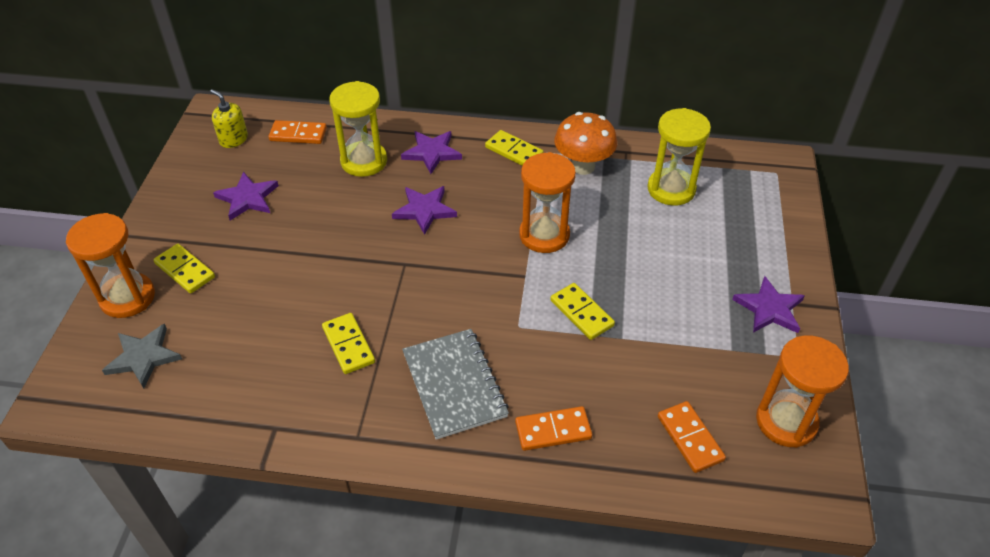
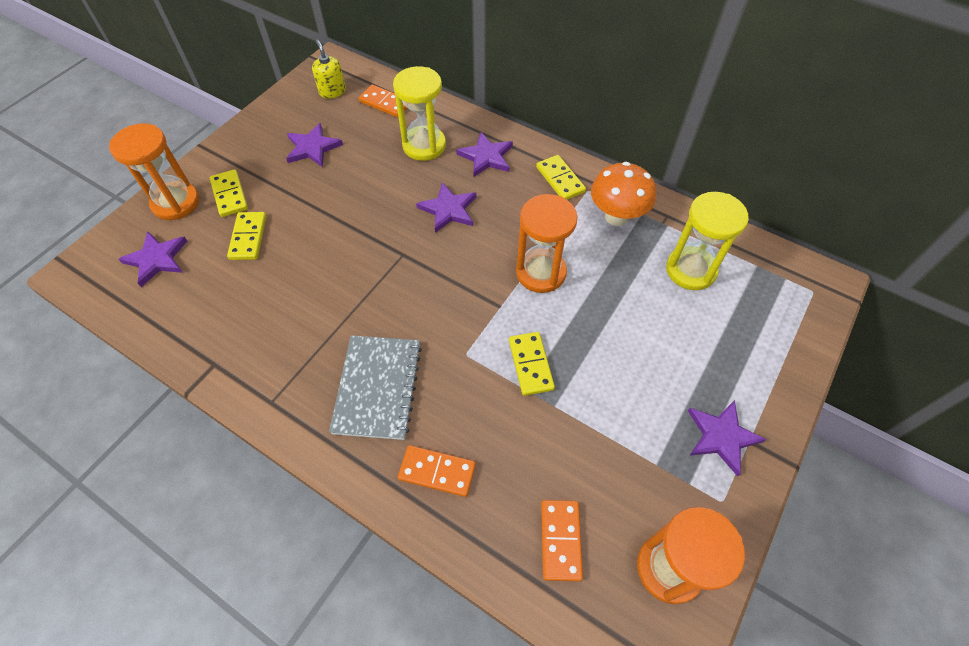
camera: 25 degrees right, 10 degrees up
(143, 357) = (157, 259): grey star -> purple star
(348, 345) = (313, 313): yellow domino -> yellow domino (248, 237)

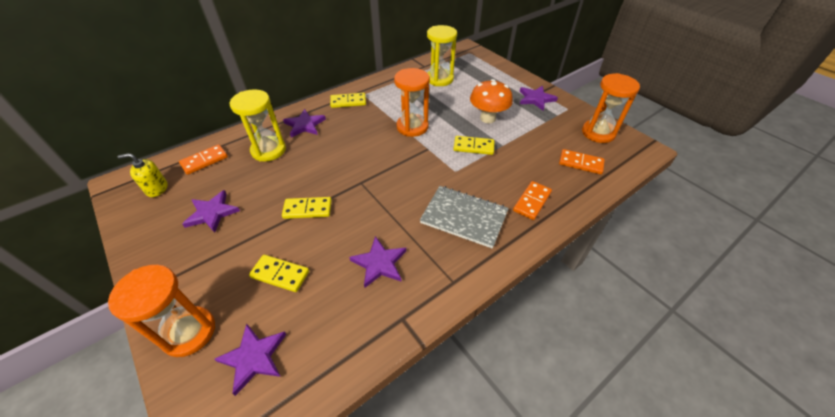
camera: 70 degrees left, 10 degrees down
(230, 195) = (217, 282): yellow domino -> yellow domino (307, 209)
(448, 209) = (337, 152): purple star -> purple star (379, 263)
(616, 216) = (390, 90): orange mushroom -> orange mushroom (487, 118)

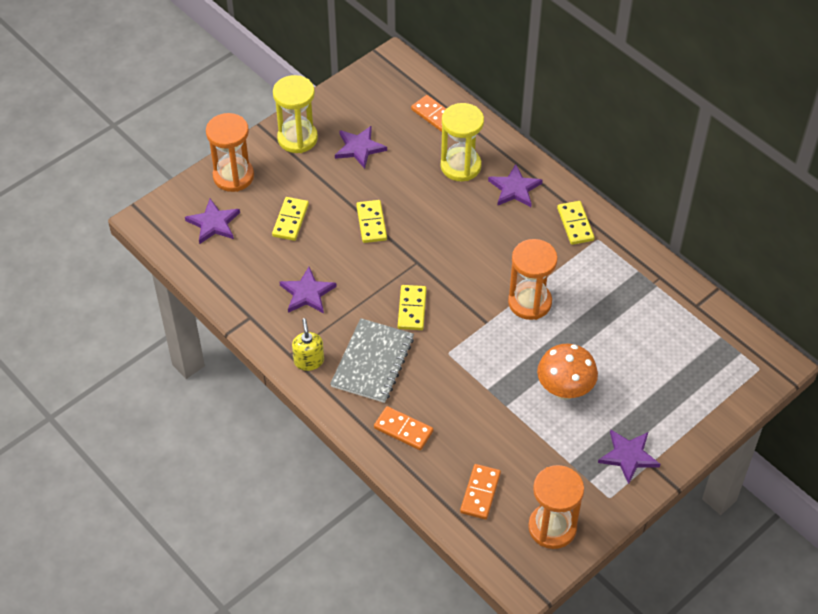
camera: 85 degrees right, 5 degrees up
(157, 189) = (388, 93): yellow soap dispenser -> yellow soap dispenser (309, 361)
(439, 79) = (660, 328): yellow hourglass -> yellow hourglass (297, 138)
(473, 147) = (497, 372): yellow domino -> yellow domino (412, 309)

